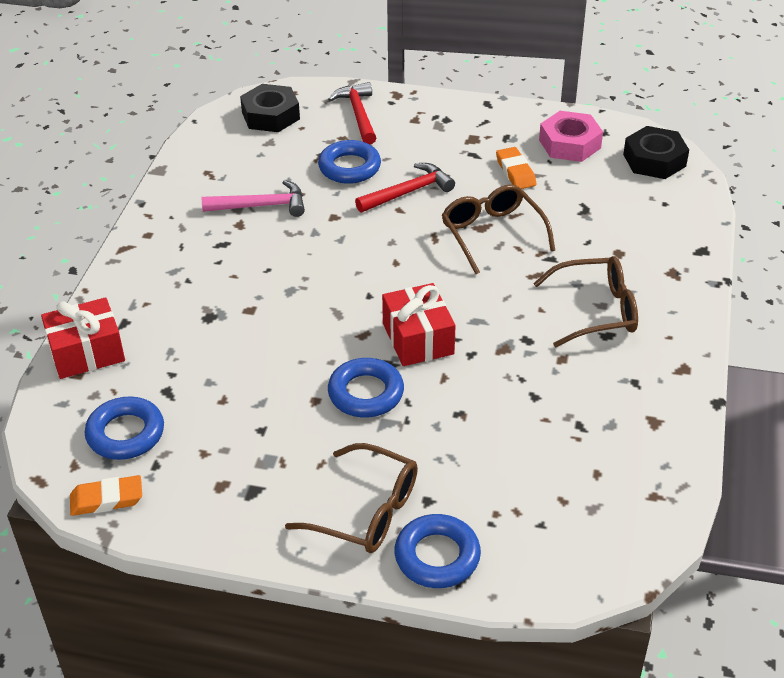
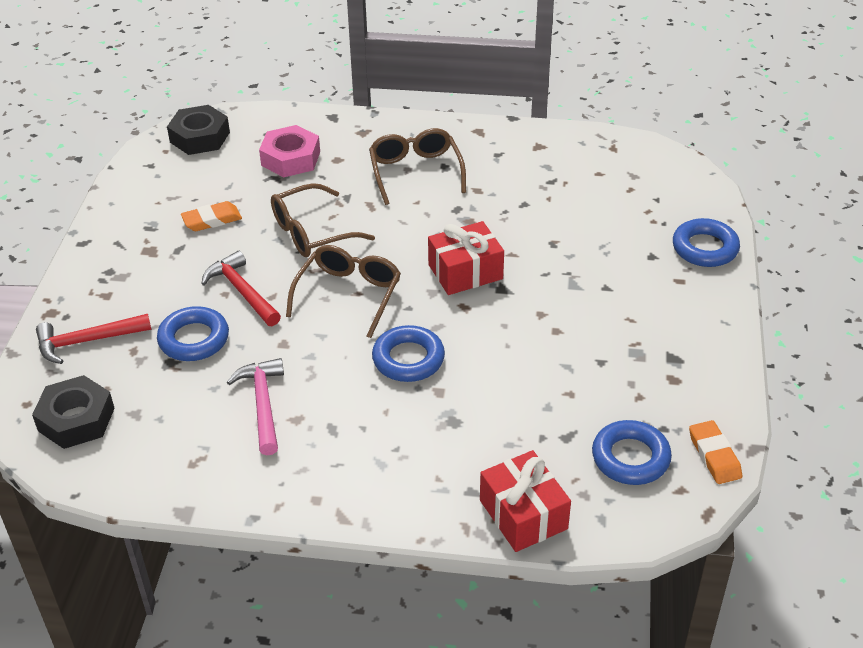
camera: 95 degrees left, 0 degrees up
(366, 393) = (541, 299): blue ring -> blue ring (408, 359)
(367, 511) = (673, 288): brown glasses -> brown glasses (348, 295)
(569, 144) = (167, 186): pink nut -> pink nut (290, 158)

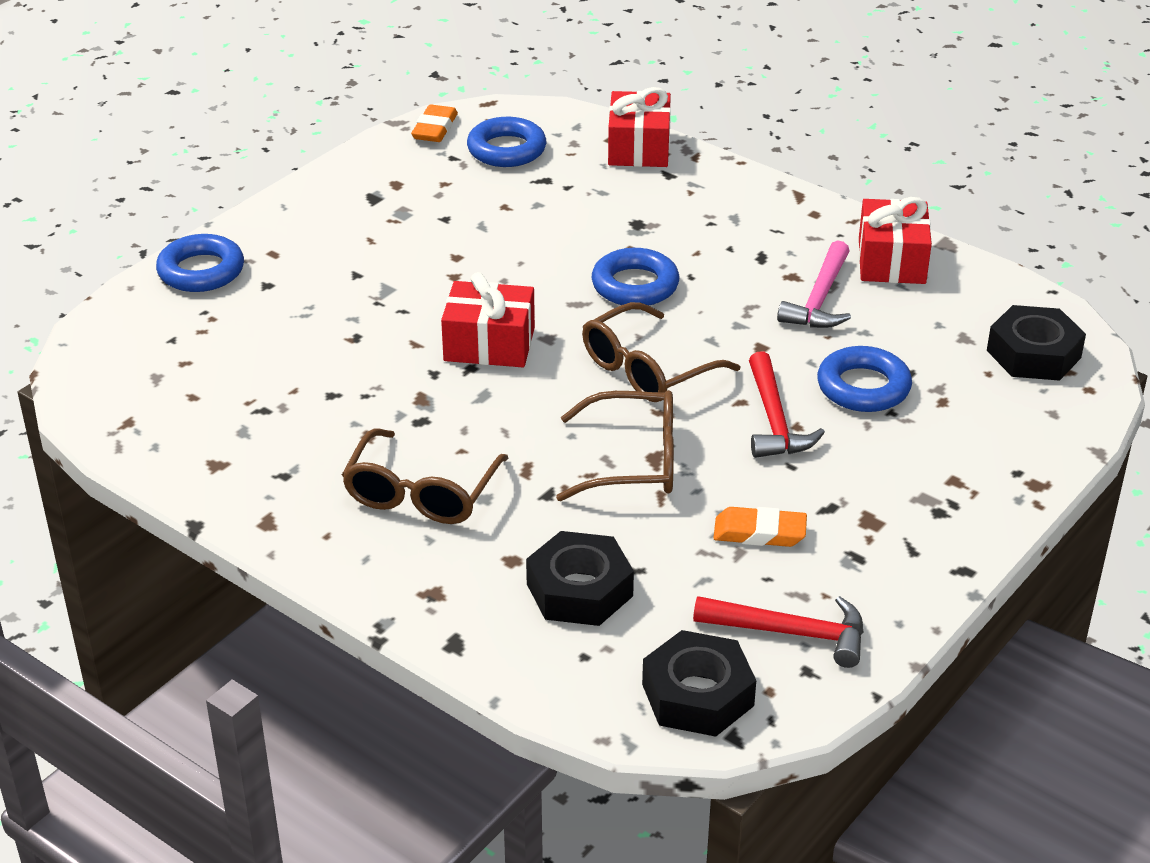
camera: 150 degrees left, 5 degrees down
(87, 341) = (997, 431): red hammer -> red hammer (791, 633)
(223, 470) = (891, 261): none -> red gift
(290, 158) = (579, 590): pink nut -> black nut

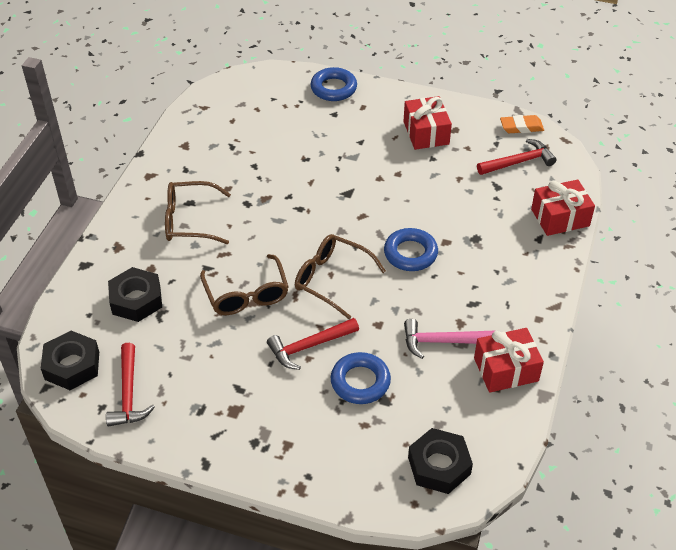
camera: 70 degrees right, 10 degrees up
(489, 344) = (323, 209): red gift -> red gift (426, 133)
(506, 150) = (519, 162): blue ring -> red hammer
(759, 532) = (206, 362): orange eraser -> none

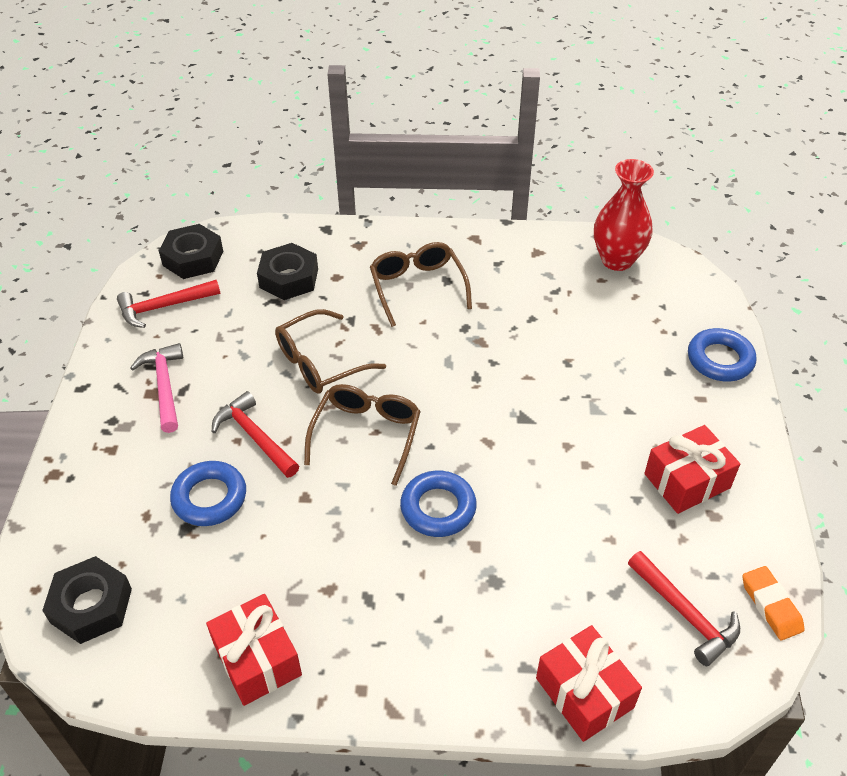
camera: 75 degrees right, 0 degrees up
(216, 107) = (617, 260): none -> red vase
(442, 342) = (291, 573): pink hammer -> pink hammer (164, 386)

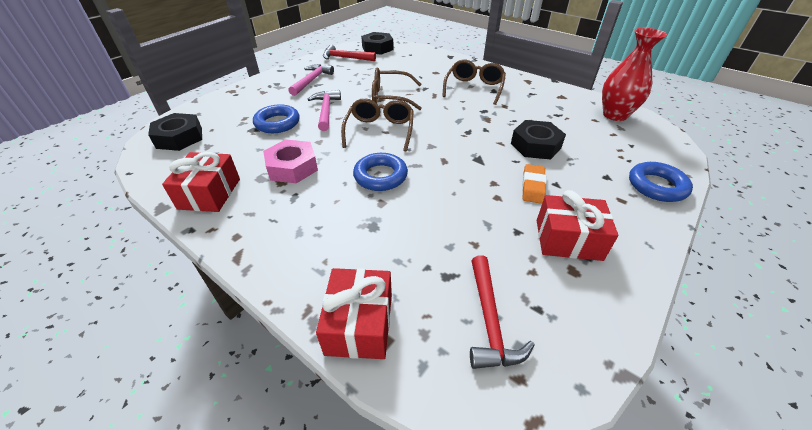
camera: 35 degrees right, 5 degrees down
(254, 437) = (326, 110): red hammer -> pink hammer
(289, 278) = (412, 66): black nut -> black nut (535, 145)
(317, 558) = (292, 167): none -> pink nut
(366, 434) = (380, 130): brown glasses -> brown glasses turned 45 degrees counterclockwise
(771, 605) = (576, 361): orange eraser -> orange eraser (533, 186)

